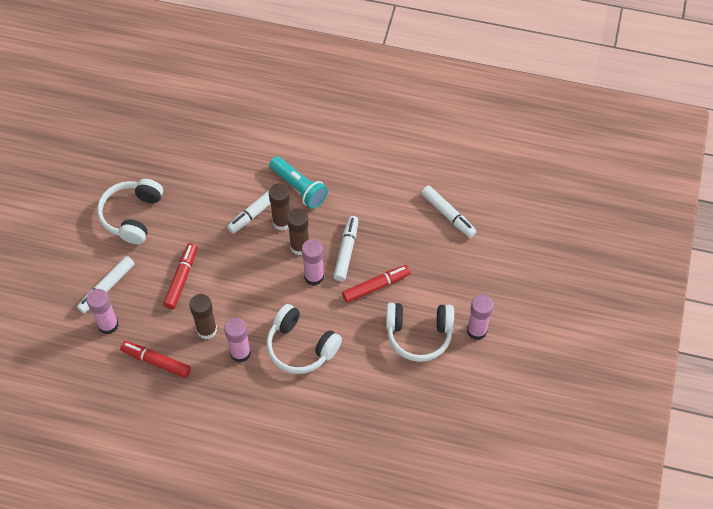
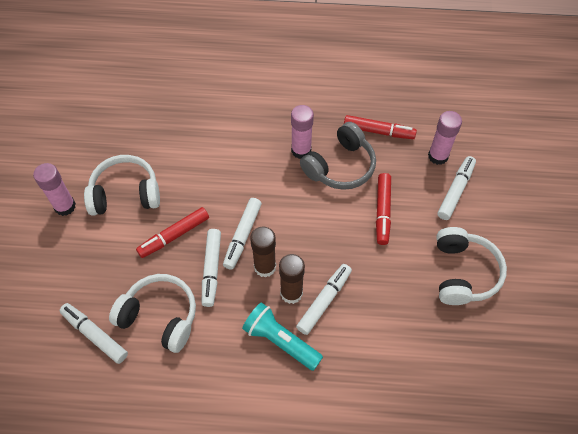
camera: 170 degrees right, 0 degrees up
(207, 330) = (340, 166): brown glue stick -> grey headphones
(301, 346) = (243, 165): white headphones -> white headphones (159, 317)
(314, 276) = (243, 236): pink glue stick -> white marker

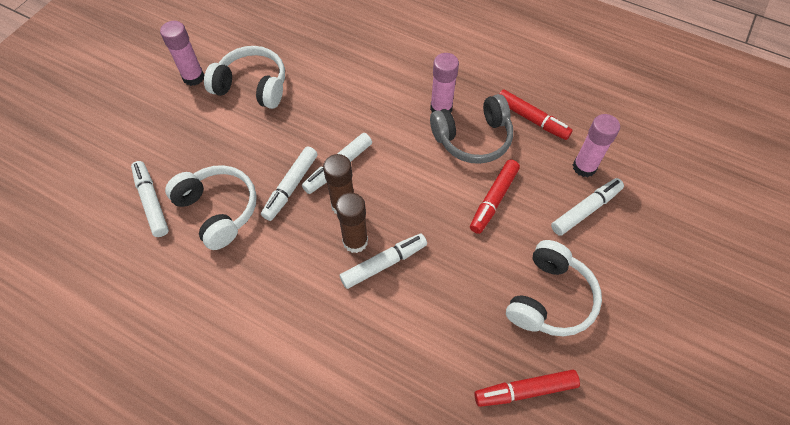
camera: 25 degrees right, 0 degrees up
(174, 235) = (274, 141): red marker -> red marker (525, 390)
(280, 341) = (318, 284): turquoise flashlight -> none

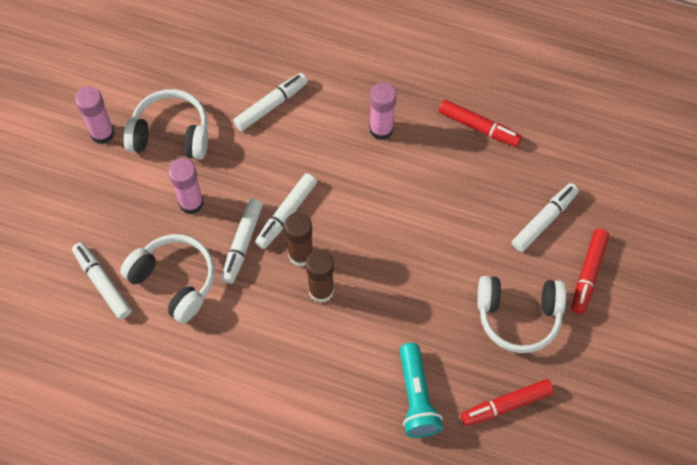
camera: 10 degrees left, 5 degrees up
(383, 264) = (353, 308): white marker -> white marker (270, 105)
(431, 365) = (416, 397): none -> turquoise flashlight
(473, 138) = (420, 159): grey headphones -> none
(494, 199) = (451, 224): red marker -> red marker (588, 273)
(549, 298) = (518, 316): white headphones -> white headphones turned 75 degrees clockwise
(584, 167) = (538, 174): pink glue stick -> pink glue stick (191, 203)

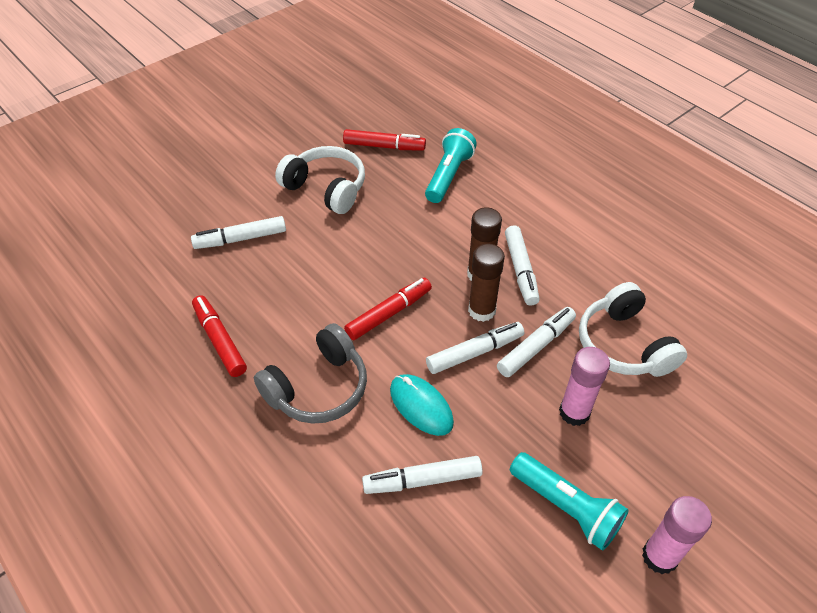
camera: 150 degrees left, 15 degrees down
(103, 283) = (705, 376): white marker -> white marker (520, 270)
(171, 134) = (566, 507): white headphones -> turquoise flashlight
(301, 153) = (421, 406): none -> turquoise mouse
(381, 129) = (318, 388): pink glue stick -> grey headphones
(588, 273) = (245, 190): red marker -> red marker (388, 314)

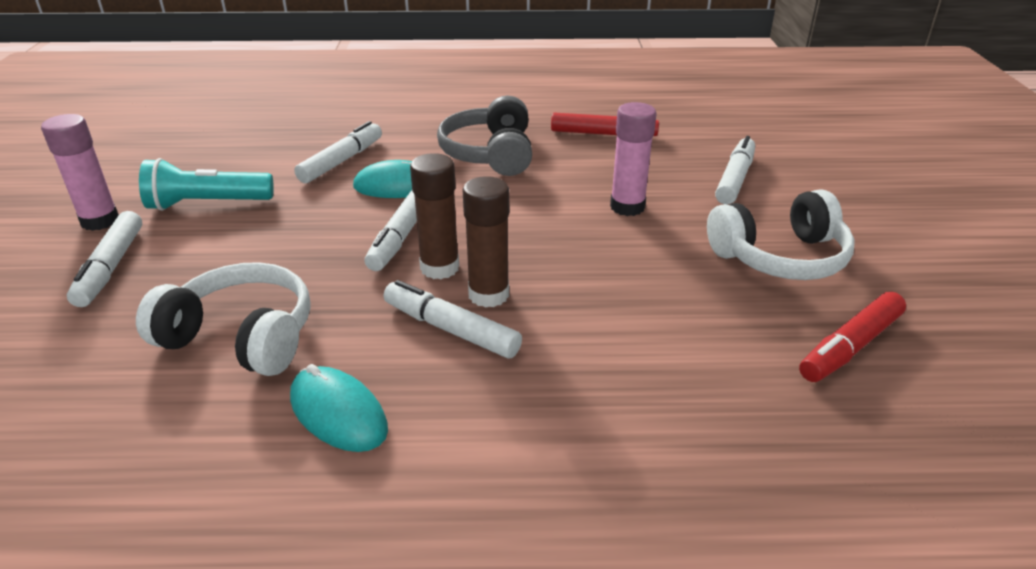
camera: 130 degrees right, 15 degrees down
(388, 314) = (519, 214): red marker -> none
(448, 176) = (713, 373): turquoise flashlight -> none
(535, 346) = (345, 275): white marker -> white marker (111, 267)
(574, 412) = (251, 254): pink glue stick -> pink glue stick (627, 207)
(609, 268) = (338, 413): none -> turquoise mouse

